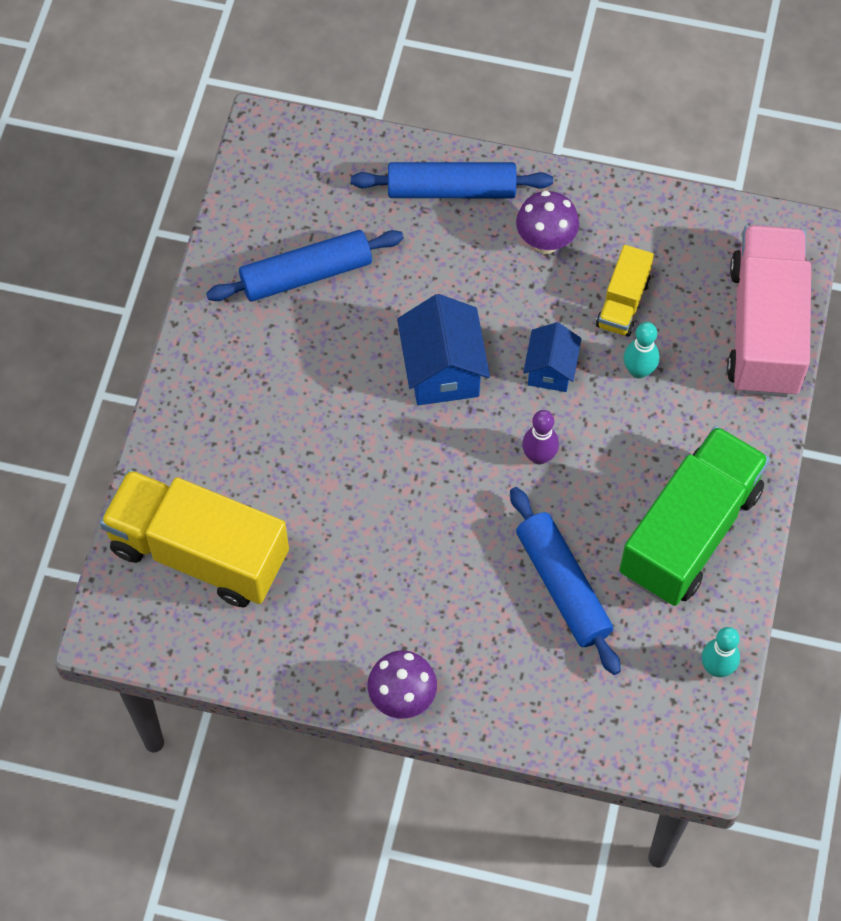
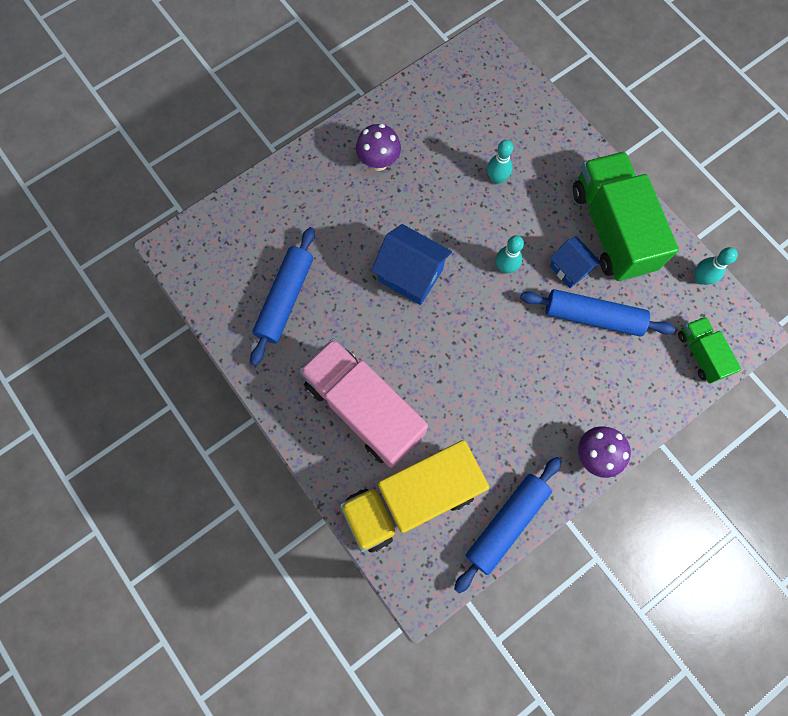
camera: 50 degrees left, 10 degrees up
(451, 189) = (303, 183): blue rolling pin -> blue rolling pin (506, 523)
(539, 456) = (505, 267): purple bowling pin -> turquoise bowling pin
(550, 370) = (458, 221): blue house -> blue house (569, 269)
(622, 729) = (700, 354): none -> green truck
(623, 303) = (449, 154): yellow truck -> none
(765, 329) = (524, 101): pink truck -> pink truck (364, 408)

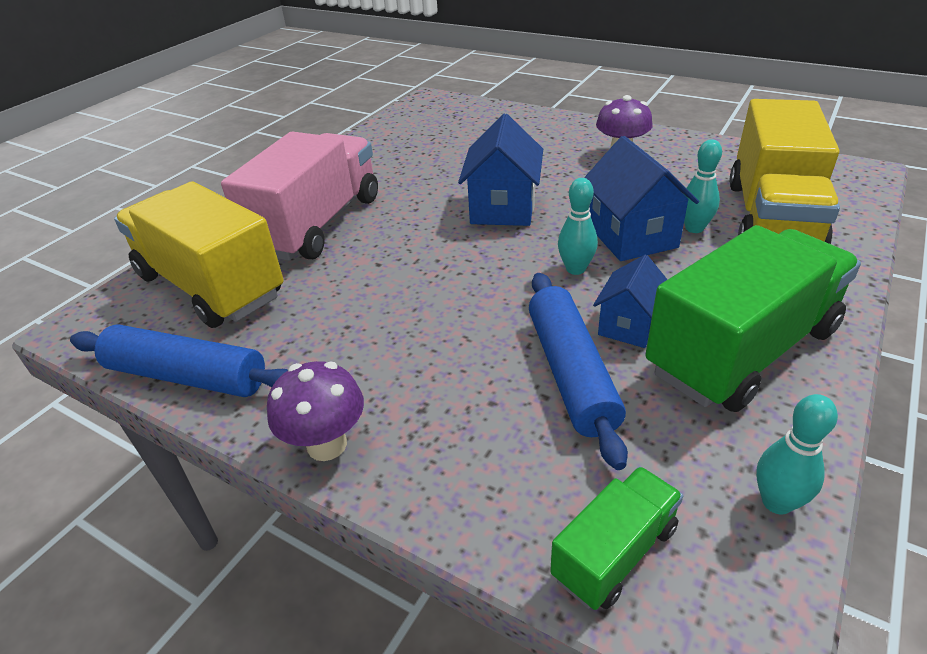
camera: 70 degrees right, 35 degrees down
(285, 299) = (418, 153): blue rolling pin -> none
(487, 217) = (632, 236): none -> blue house
(506, 130) = (771, 216): none -> yellow truck

